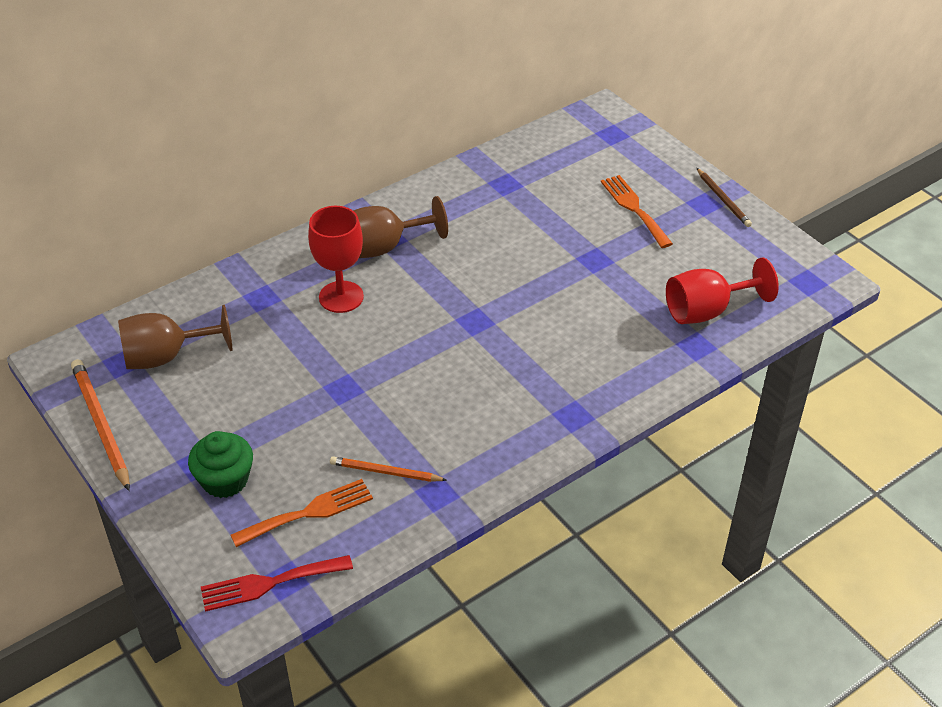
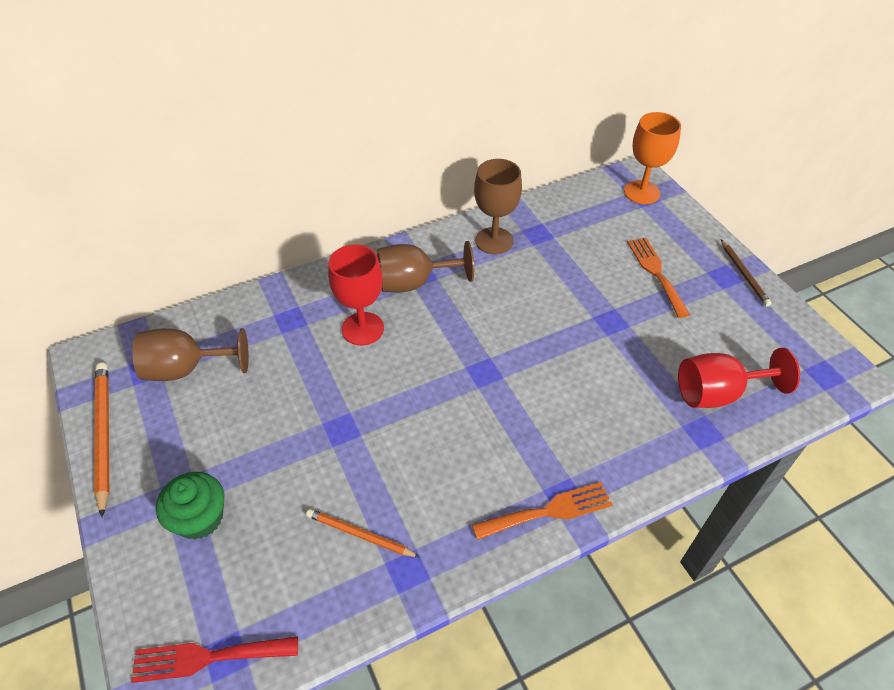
camera: 10 degrees right, 5 degrees up
(309, 512) = (271, 572): orange fork -> orange fork (549, 511)
(460, 196) = (494, 241): none -> brown goblet
(609, 130) = (642, 192): none -> orange goblet

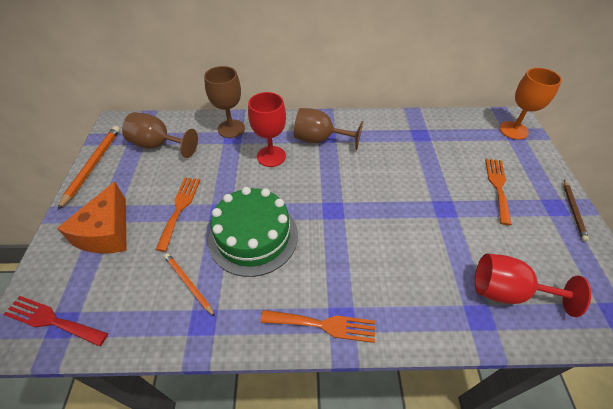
camera: 25 degrees right, 0 degrees up
(199, 518) = (107, 232): green cupcake -> orange cheese
(282, 446) = (180, 208): none -> orange fork
(405, 444) = (253, 236): none -> green cake
(494, 241) = (387, 130): brown goblet -> brown goblet (231, 129)

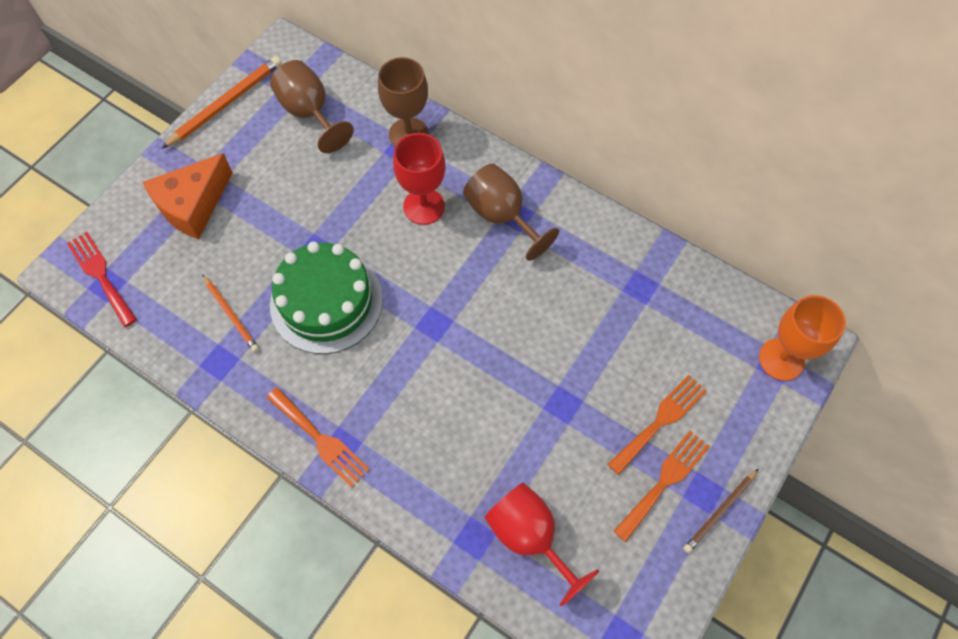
camera: 35 degrees right, 15 degrees up
(180, 208) = (278, 219): orange fork -> orange fork (664, 481)
(188, 284) = (231, 314): orange pencil -> orange pencil turned 150 degrees clockwise

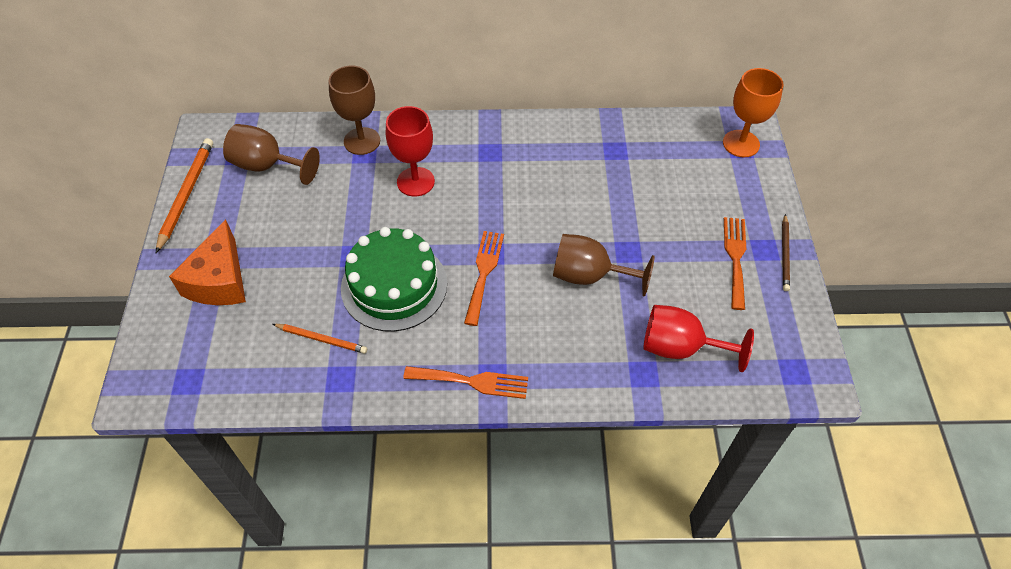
camera: 35 degrees left, 10 degrees down
(101, 275) = (176, 377): red fork -> none
(501, 216) = (480, 157): brown goblet -> brown goblet (589, 276)
(660, 421) = (700, 223): orange fork -> orange fork (484, 272)

